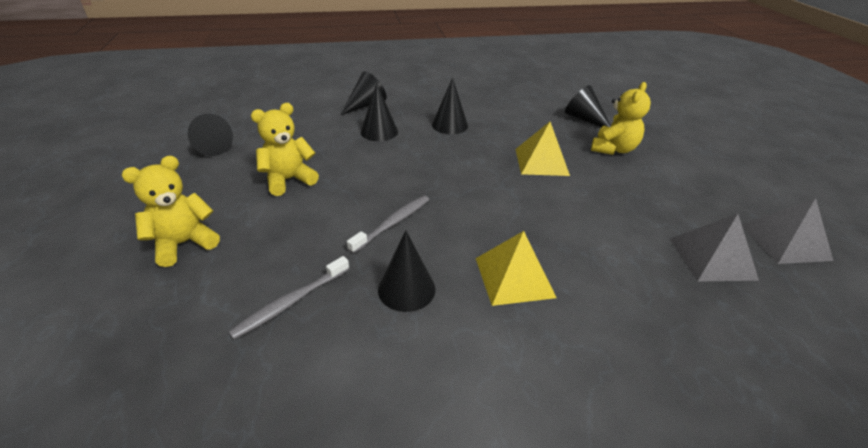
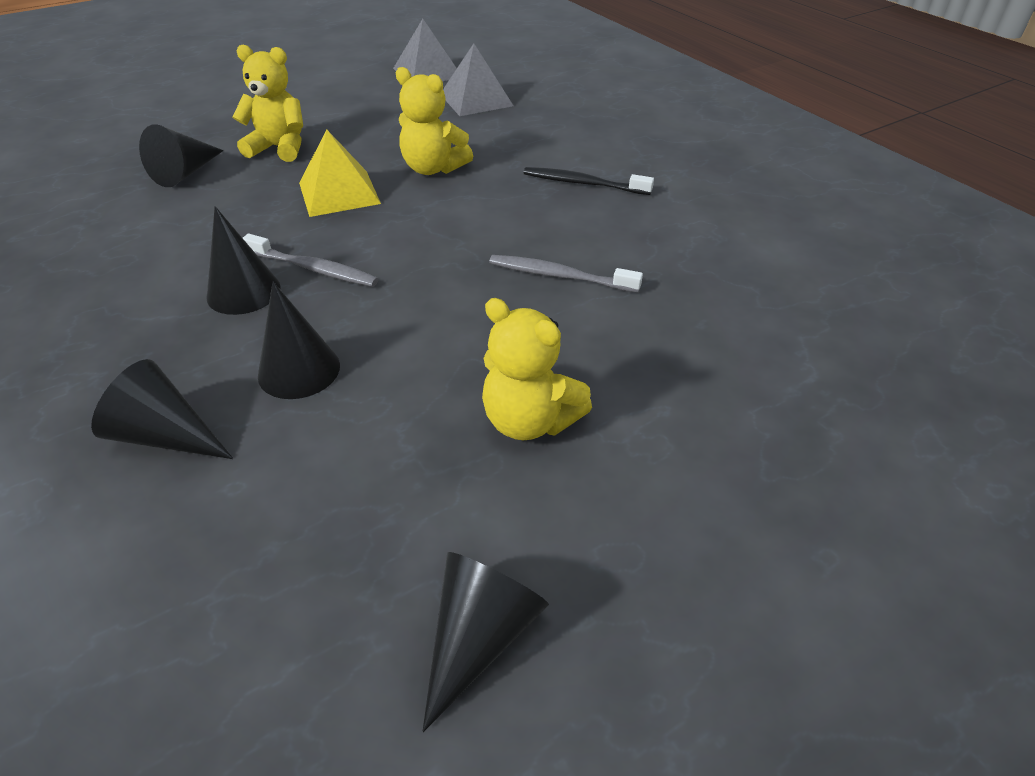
camera: 110 degrees left, 5 degrees up
(184, 243) = (763, 457): yellow teddy bear -> yellow teddy bear (433, 168)
(291, 302) = (747, 305): grey toothbrush -> grey toothbrush (314, 269)
(406, 289) = (656, 238): black cone -> none
(514, 277) = (583, 183): yellow pyramid -> black toothbrush

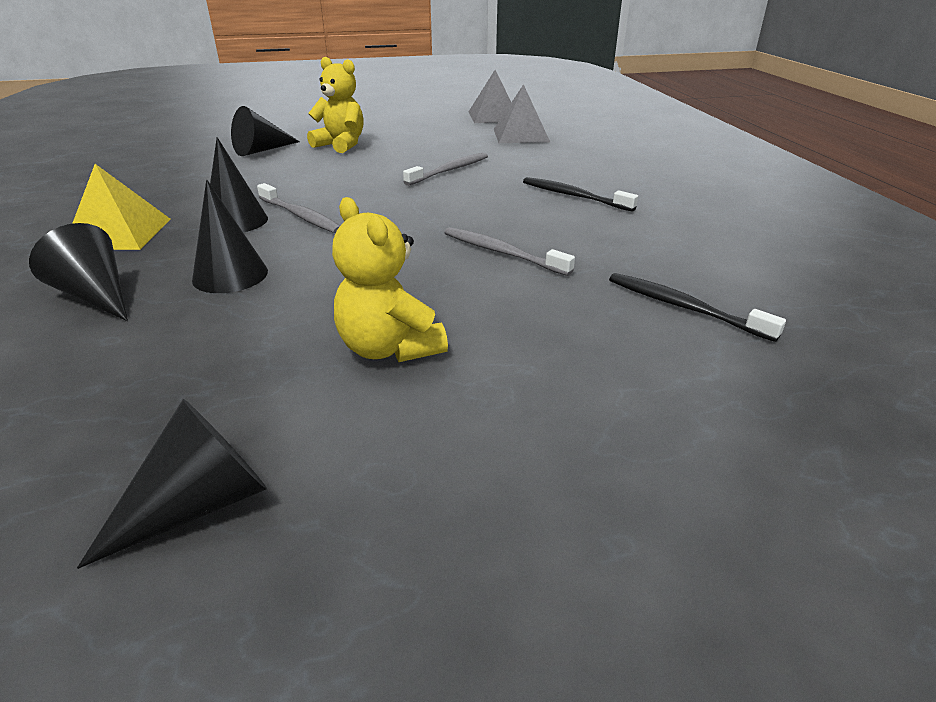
camera: 20 degrees right, 10 degrees down
(339, 193) = (361, 175): yellow pyramid -> yellow pyramid (119, 233)
(433, 168) = (449, 170): yellow teddy bear -> grey toothbrush
(754, 306) = (683, 307): none -> black toothbrush

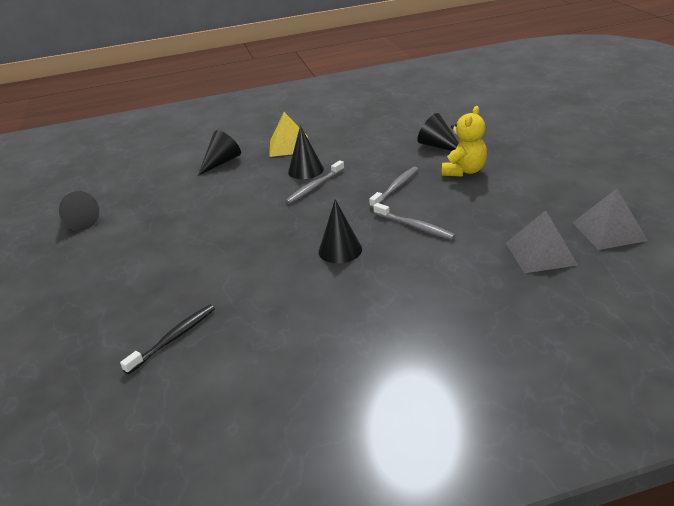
camera: 90 degrees right, 0 degrees up
(230, 275) = (237, 186): black cone -> black cone (340, 250)
(389, 348) = (158, 241): yellow teddy bear -> none
(502, 253) = (258, 264): grey toothbrush -> grey toothbrush (396, 187)
(574, 196) = (365, 291): black toothbrush -> none

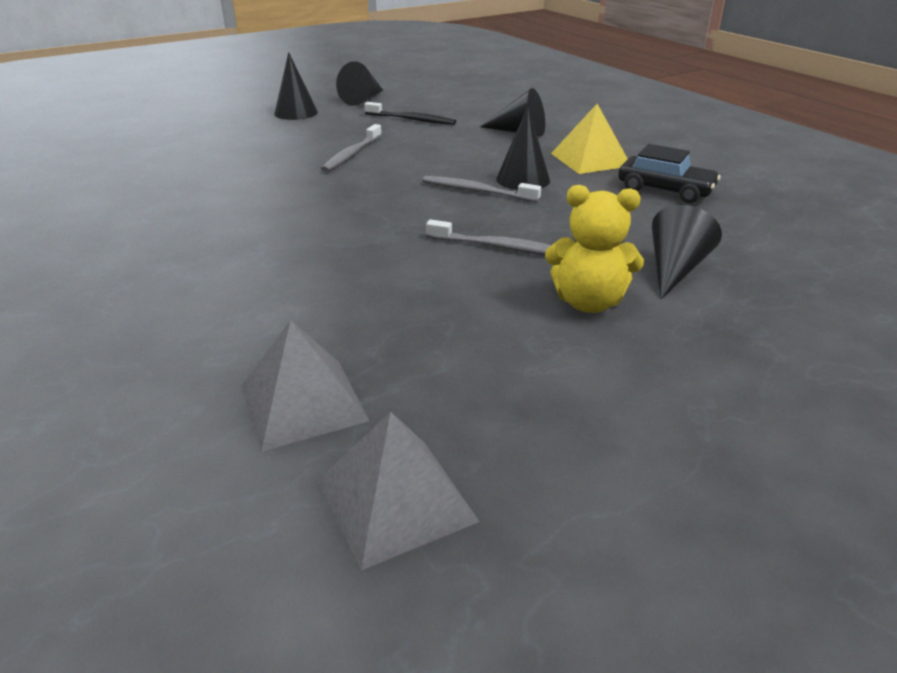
camera: 70 degrees right, 0 degrees up
(174, 338) = (149, 172): black toothbrush -> black toothbrush (412, 120)
(340, 250) = (311, 228): black cone -> black cone (296, 113)
(347, 132) = (665, 190): none -> black car
(415, 226) = (381, 274): grey toothbrush -> grey toothbrush (351, 154)

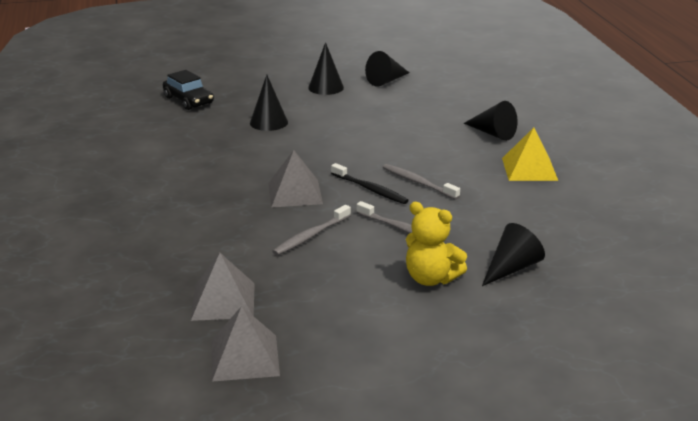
camera: 20 degrees right, 5 degrees down
(326, 227) = (295, 193): none -> grey pyramid
(351, 154) = (346, 135): grey toothbrush -> grey toothbrush (310, 236)
(412, 120) = (413, 108): black toothbrush -> black toothbrush (370, 189)
(523, 179) = (460, 178): black cone -> black cone (268, 122)
(665, 190) = (565, 206): black car -> black car (188, 100)

